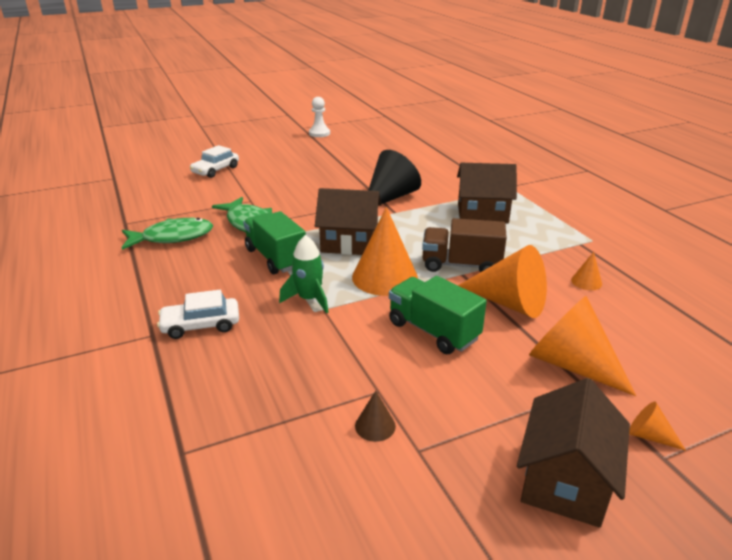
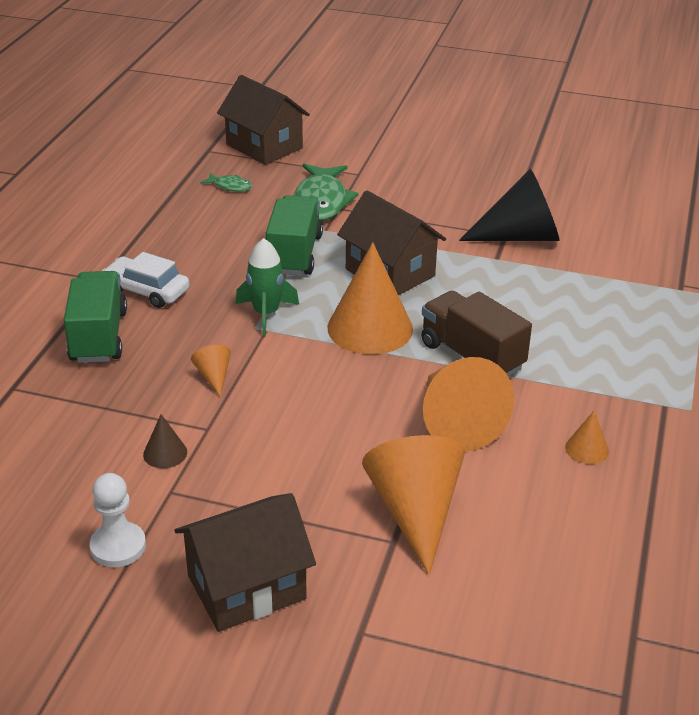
camera: 40 degrees right, 5 degrees up
(172, 237) = (230, 186): green fish -> green fish, size x0.48
(215, 170) = (372, 117): white car -> none
(319, 133) = (567, 107): white pawn -> white pawn (118, 546)
(433, 331) = (334, 406): green truck -> green truck (99, 336)
(482, 213) = (603, 308): brown house -> brown house (264, 146)
(649, 436) = (379, 609): orange cone -> orange cone (213, 376)

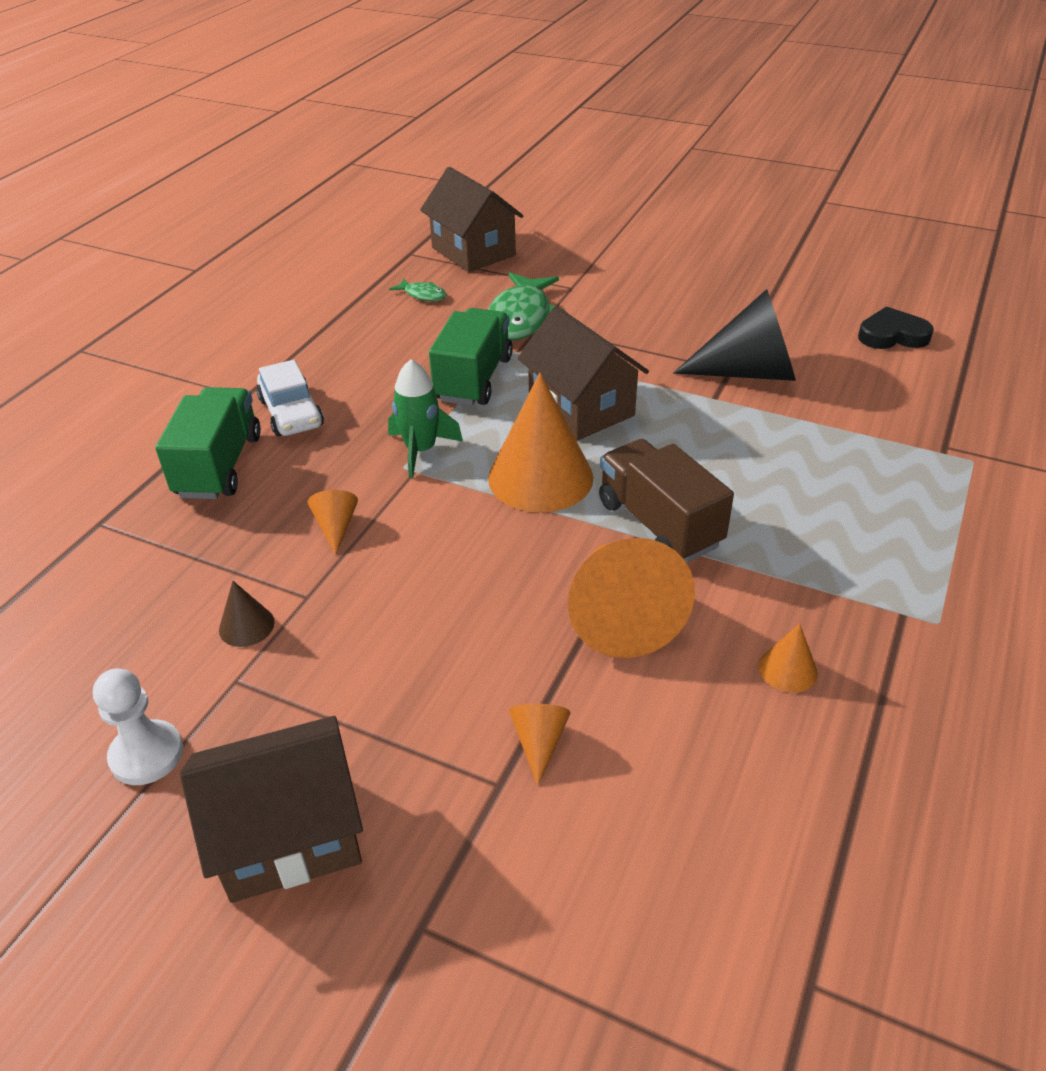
camera: 10 degrees right, 5 degrees up
(146, 291) = (291, 413): white car -> white car turned 150 degrees counterclockwise
(415, 512) = (539, 742): orange cone -> orange cone, size x0.45
(629, 201) = (892, 335): none -> black heart

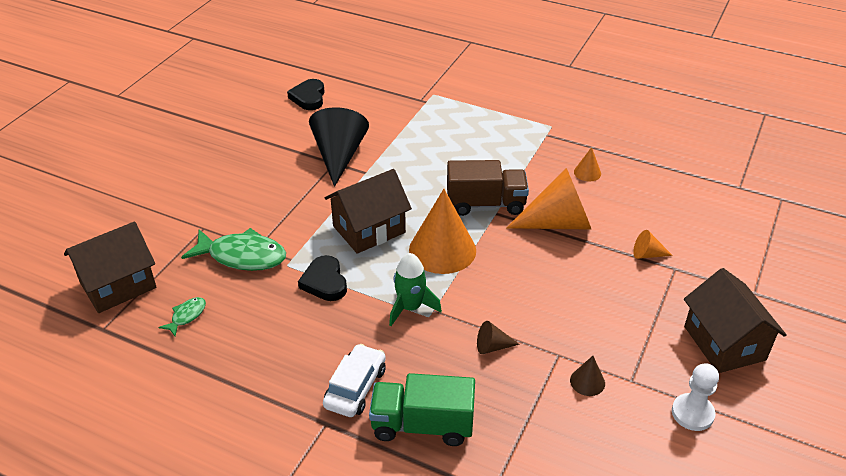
camera: 90 degrees left, 0 degrees up
(291, 413) = (355, 387): white car -> white car turned 45 degrees counterclockwise
(336, 527) = (492, 346): orange cone -> brown cone
(474, 379) = (325, 282): green truck -> black heart
(659, 524) = (485, 204): brown truck -> brown truck turned 150 degrees counterclockwise

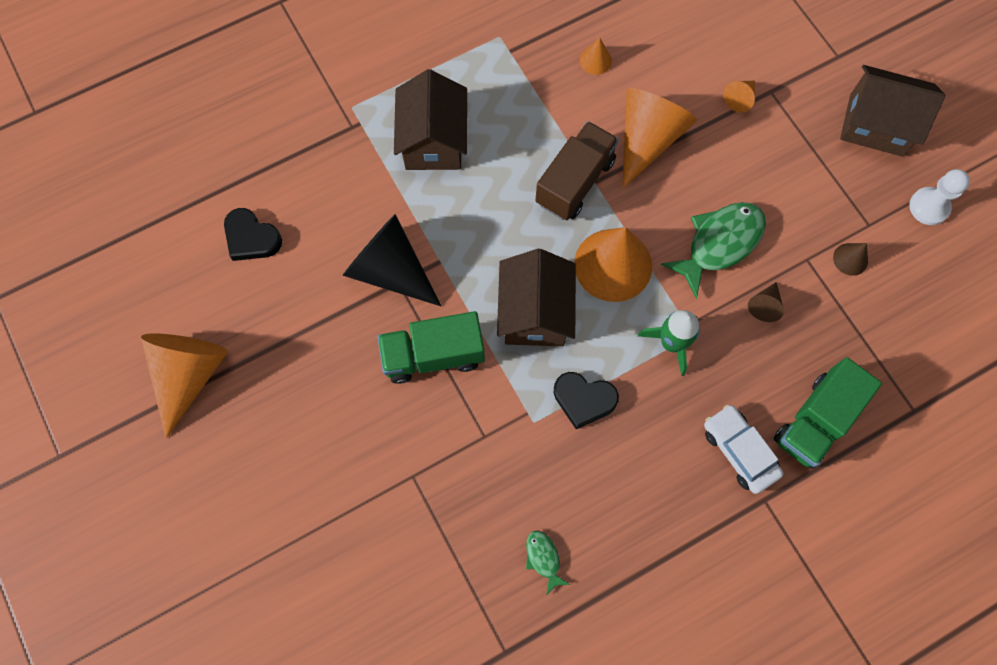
camera: 55 degrees left, 30 degrees up
(118, 285) = (447, 608): brown house -> brown house (433, 141)
(201, 115) = (189, 375): none -> orange cone
(242, 256) = (489, 459): green fish -> green fish (719, 244)
(296, 199) = (433, 355): none -> green truck

